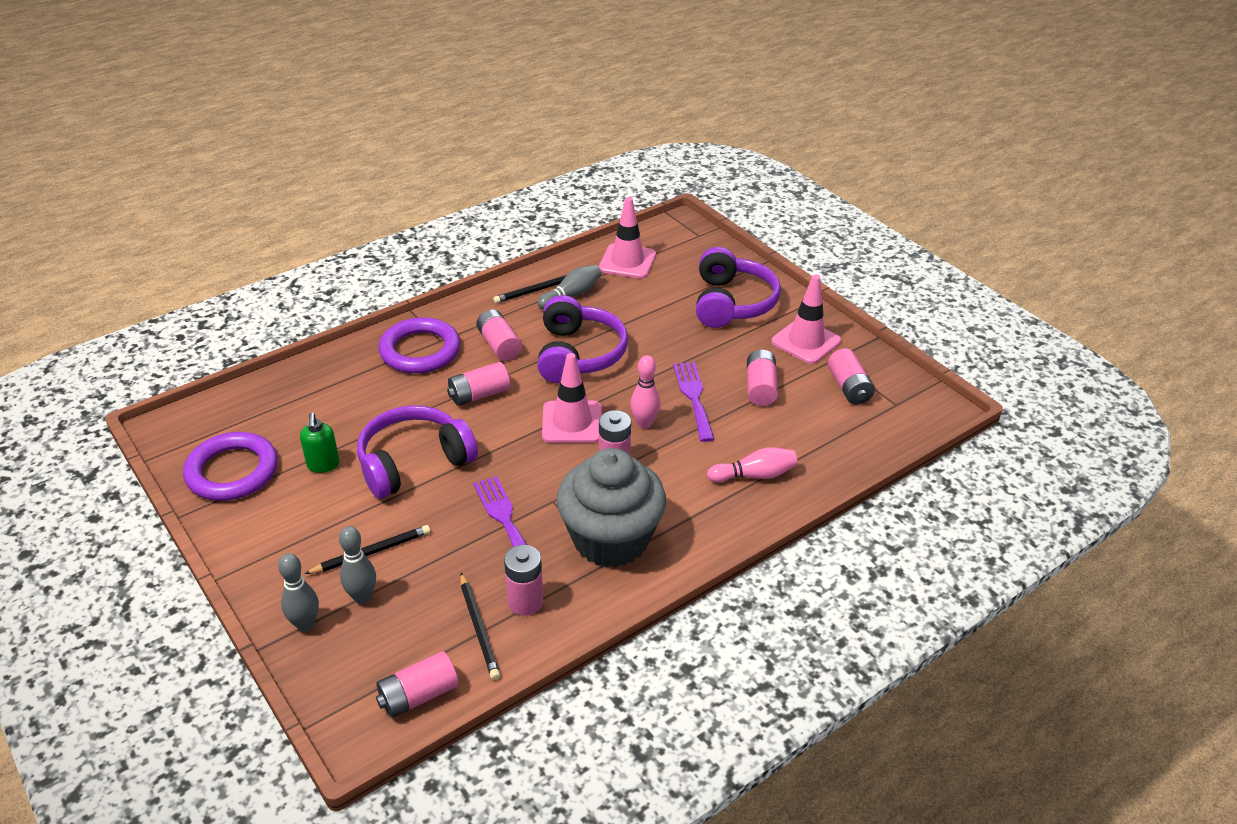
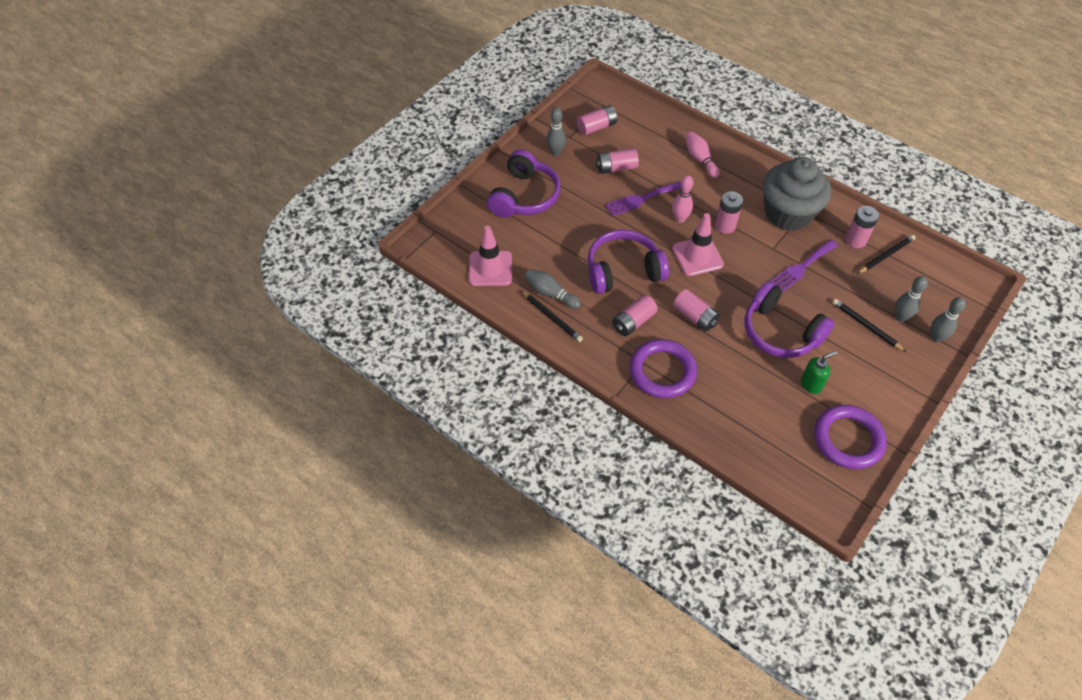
camera: 105 degrees left, 15 degrees up
(418, 695) = (943, 268): pink battery -> none
(732, 303) = (524, 196): purple headphones -> purple headphones turned 120 degrees clockwise
(806, 341) = (555, 152): pink traffic cone -> grey bowling pin

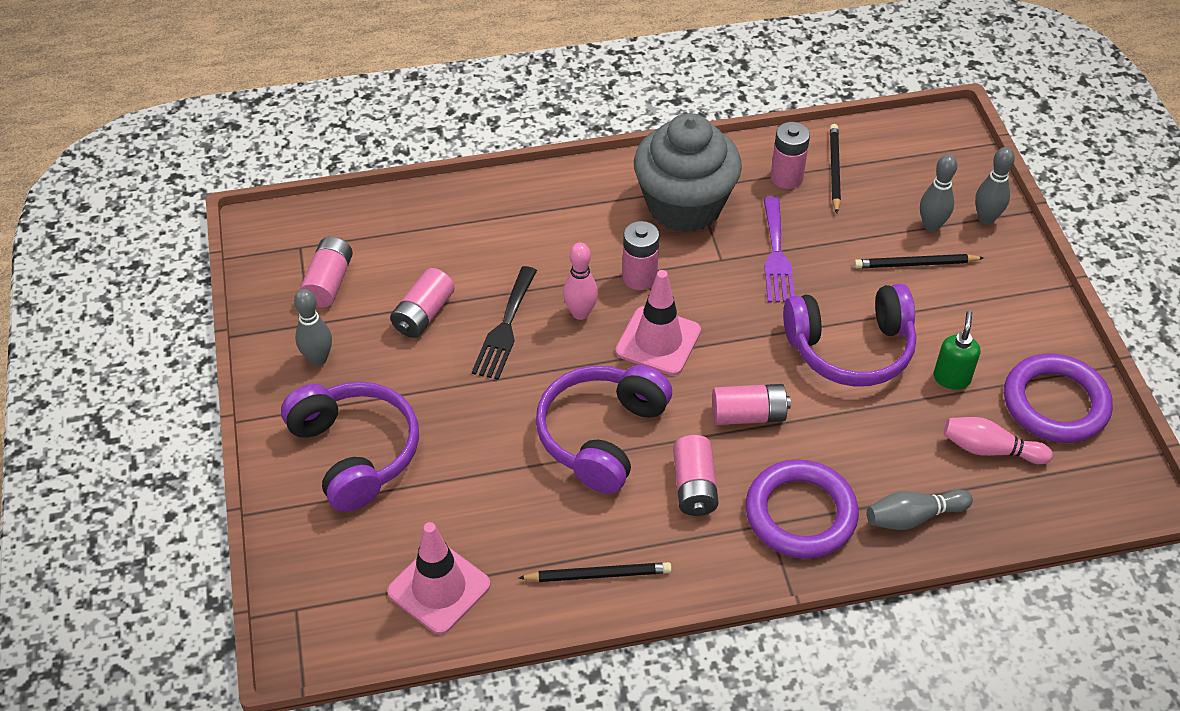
camera: 50 degrees left, 5 degrees down
(550, 293) = (556, 546): grey bowling pin -> grey bowling pin (913, 517)
(641, 199) = (505, 328): purple fork -> black fork
(700, 160) = (509, 221): pink bowling pin -> pink bowling pin (990, 449)

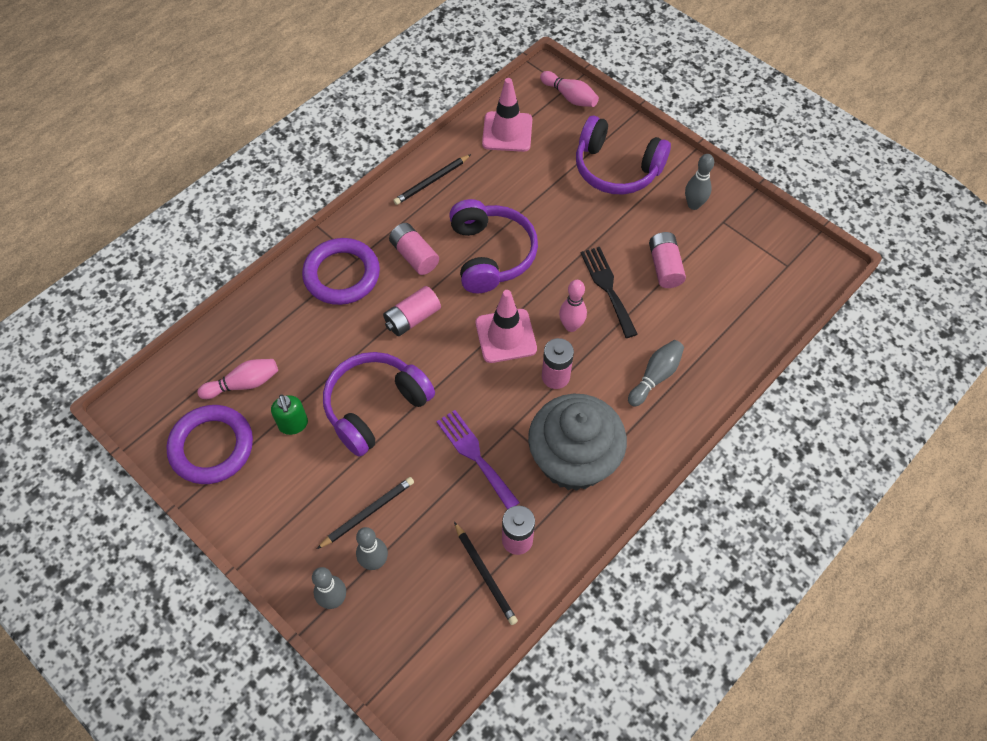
camera: 145 degrees right, 10 degrees up
(307, 591) = (569, 96): none -> pink bowling pin
(329, 282) = (742, 253): pink battery -> none
(913, 517) = (272, 310): grey bowling pin -> grey bowling pin (655, 377)

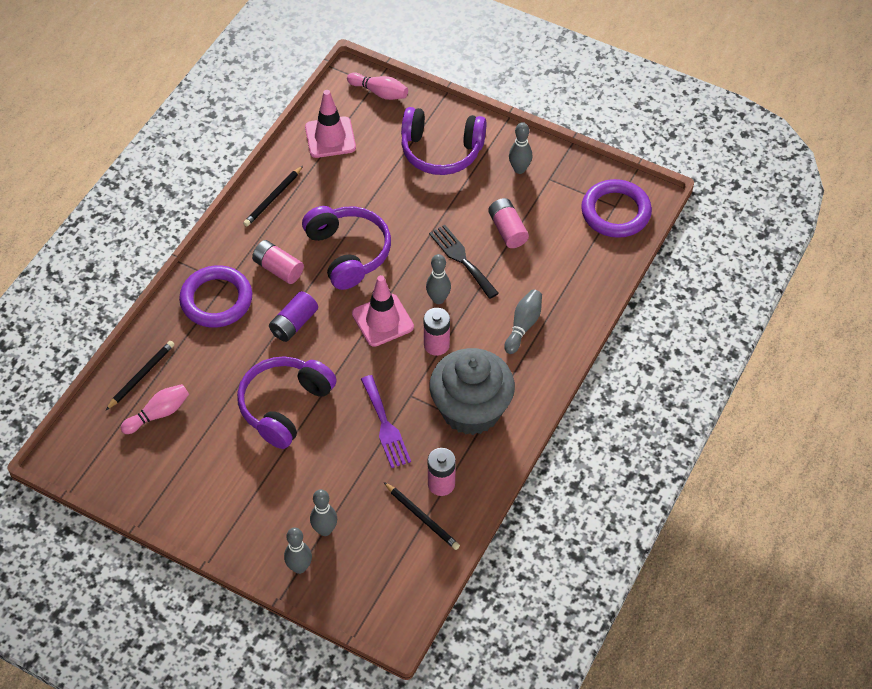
camera: 15 degrees left, 5 degrees down
(211, 447) = (148, 472): purple ring -> purple ring (615, 212)
(293, 425) = (216, 437): green soap dispenser -> none
(367, 513) = (306, 493): black pencil -> black pencil (141, 376)
(412, 318) = (294, 324): pink battery -> purple battery
(475, 455) = (385, 426): purple fork -> purple fork turned 150 degrees counterclockwise
(571, 326) = (438, 299): pink bowling pin -> grey bowling pin

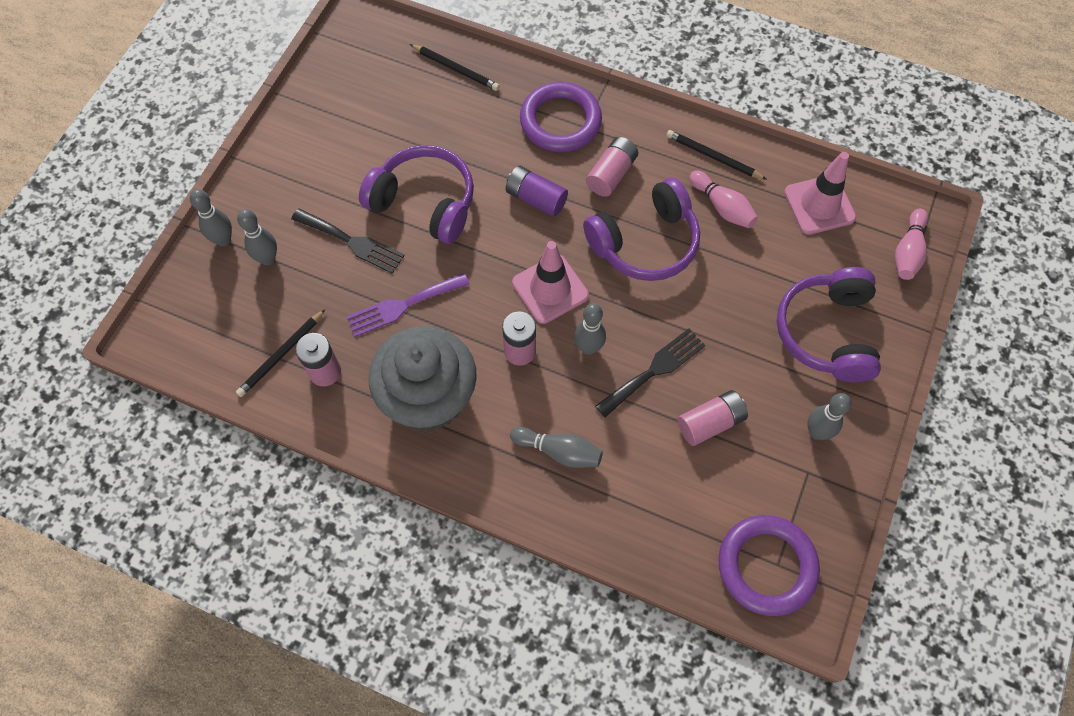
camera: 85 degrees right, 10 degrees up
(158, 414) = (409, 90): pink bowling pin -> pink bowling pin (722, 207)
(317, 463) = (352, 242): none -> black fork

